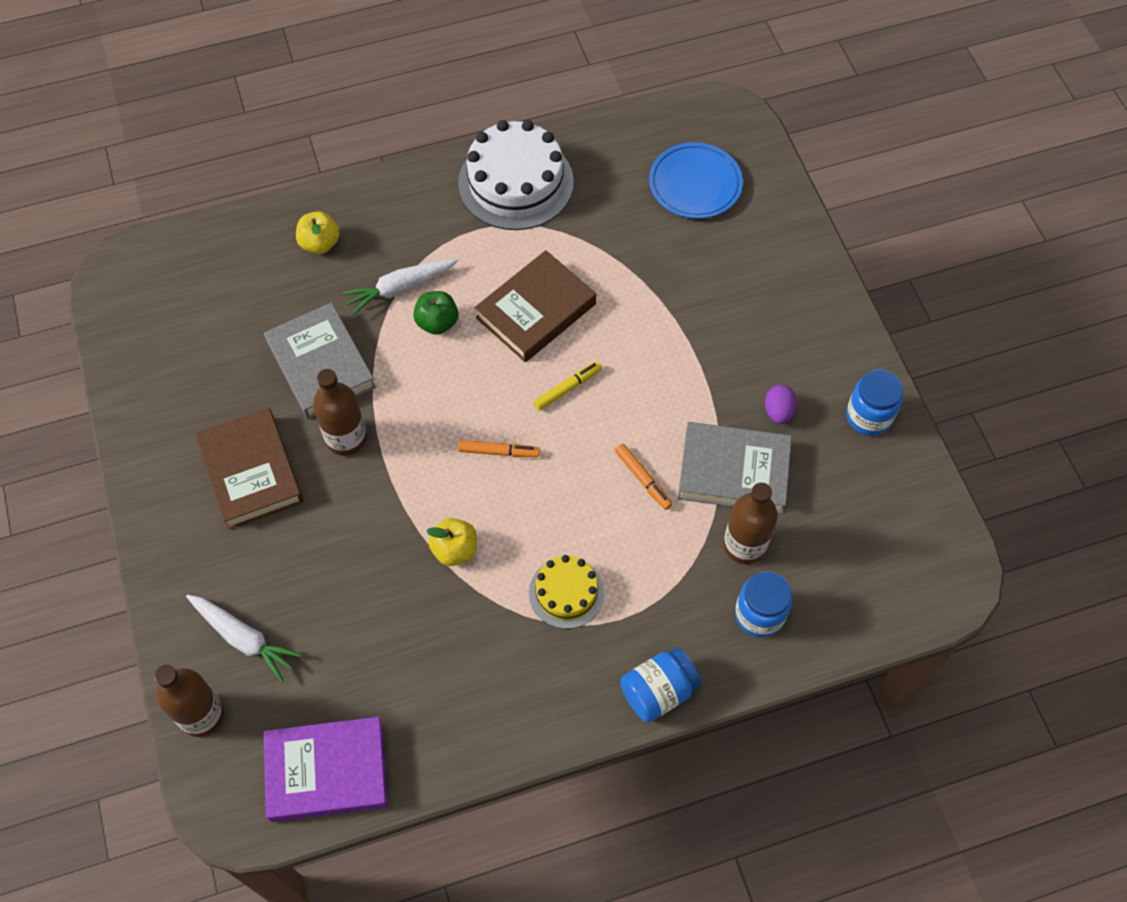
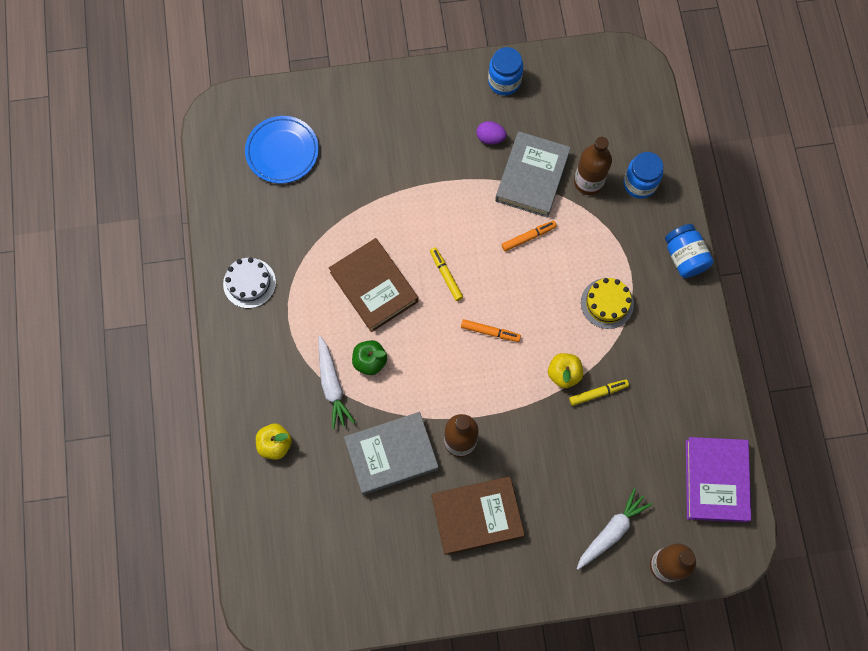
camera: 80 degrees left, 10 degrees up
(434, 597) = (598, 393): none -> yellow marker
(499, 452) = (490, 332): orange marker -> orange marker turned 90 degrees clockwise
(515, 182) = (249, 283): white cake -> white cake, size x0.56

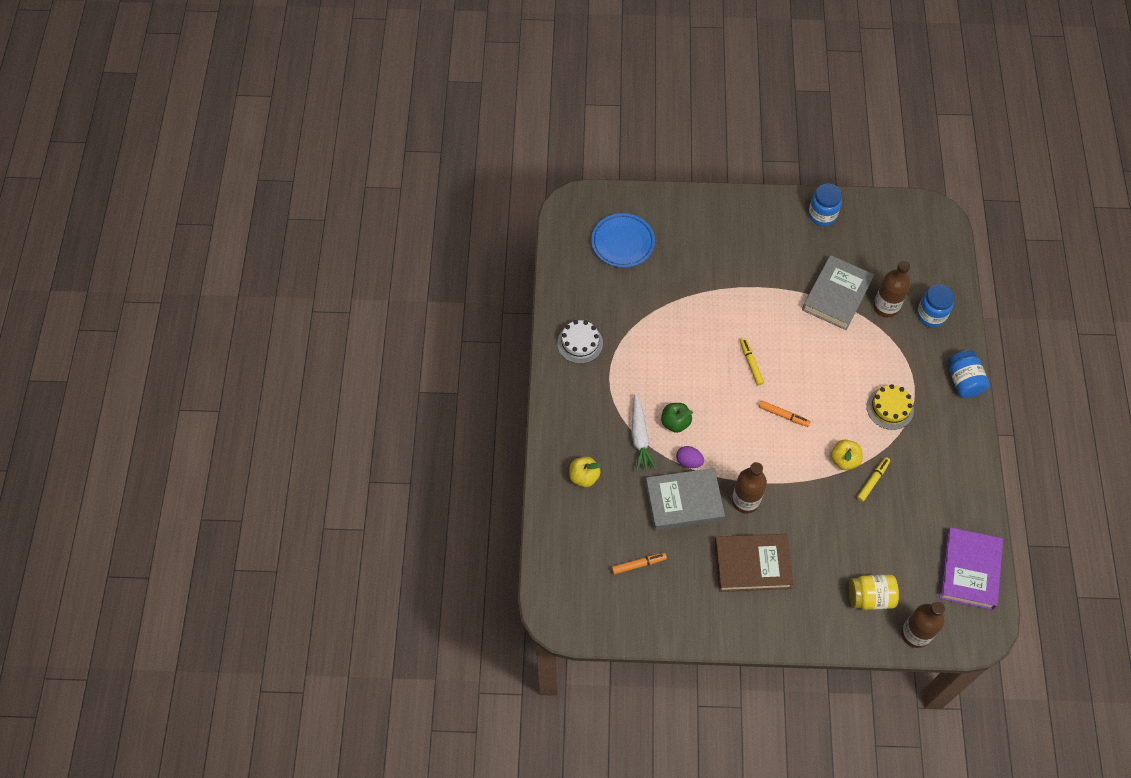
camera: 10 degrees right, 10 degrees down
(374, 287) = (687, 363): brown book -> none
(490, 138) = (804, 258): purple egg -> purple egg (689, 461)
(528, 237) = (827, 344): orange marker -> orange marker (638, 564)
(598, 393) = (872, 481): yellow marker -> yellow marker turned 45 degrees counterclockwise
(611, 531) = (870, 597): white carrot -> yellow jar

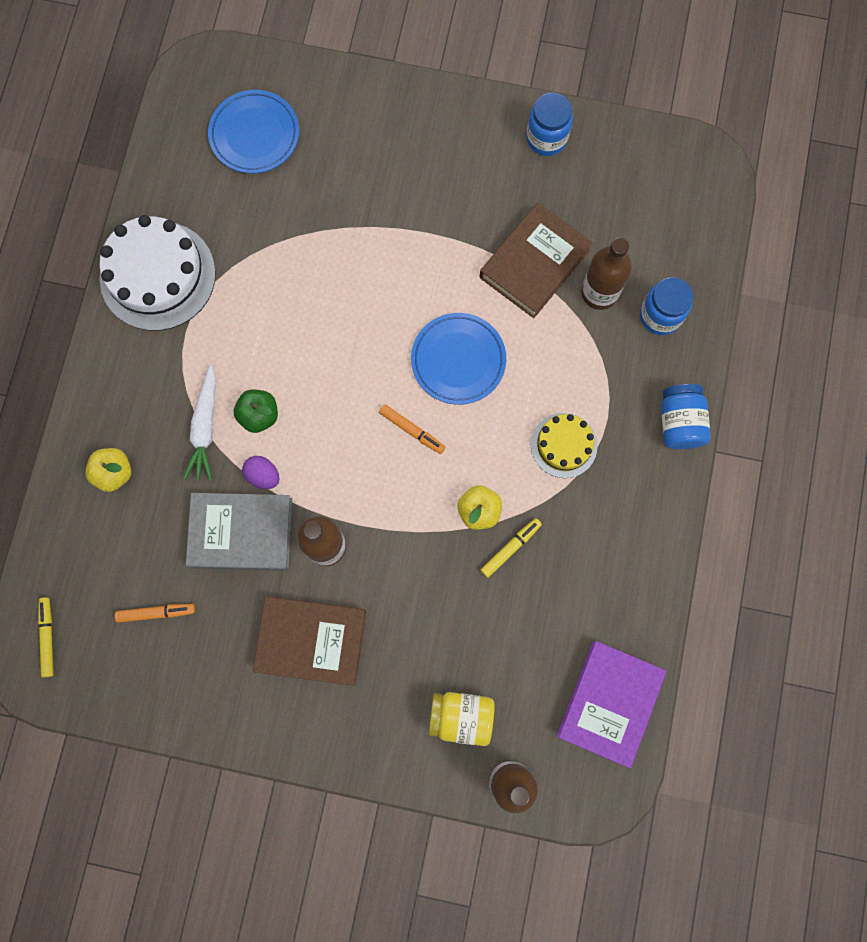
camera: 10 degrees right, 15 degrees up
(580, 343) = (158, 275): white cake -> white cake, size x1.79
(751, 363) = (386, 345): yellow marker -> yellow marker (48, 637)
(802, 365) = (458, 360): none -> blue plate
(836, 295) = (534, 263): grey book -> brown book

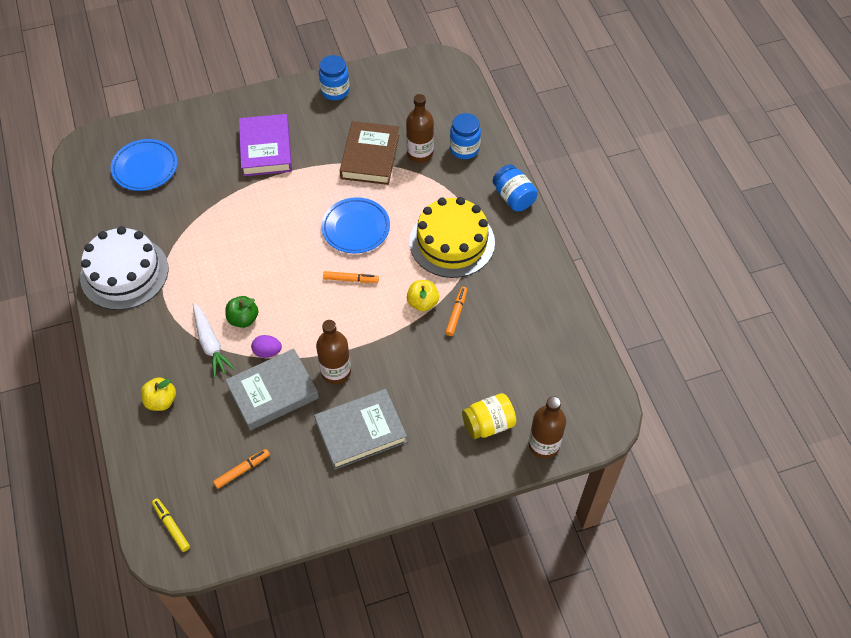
camera: 30 degrees left, 20 degrees down
(311, 641) = (360, 431): brown book -> grey book
(510, 548) = (456, 313): yellow marker -> orange marker
(564, 445) = (452, 242): yellow cake -> yellow cake, size x1.79
(609, 703) = (575, 367): purple book -> purple book (266, 149)

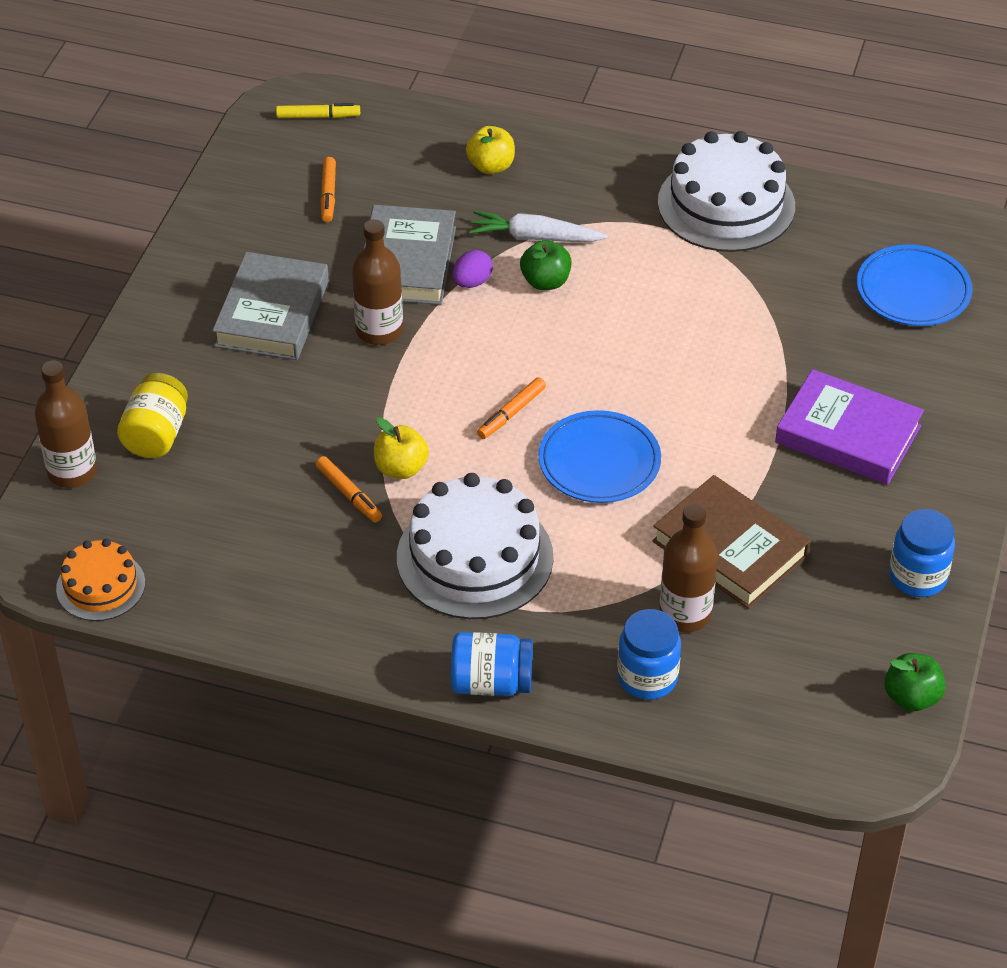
camera: 125 degrees right, 10 degrees down
(401, 67) = (911, 697): none -> green apple
(452, 242) = (474, 557): yellow cake -> white cake
(597, 377) = (100, 586): none -> orange cake

